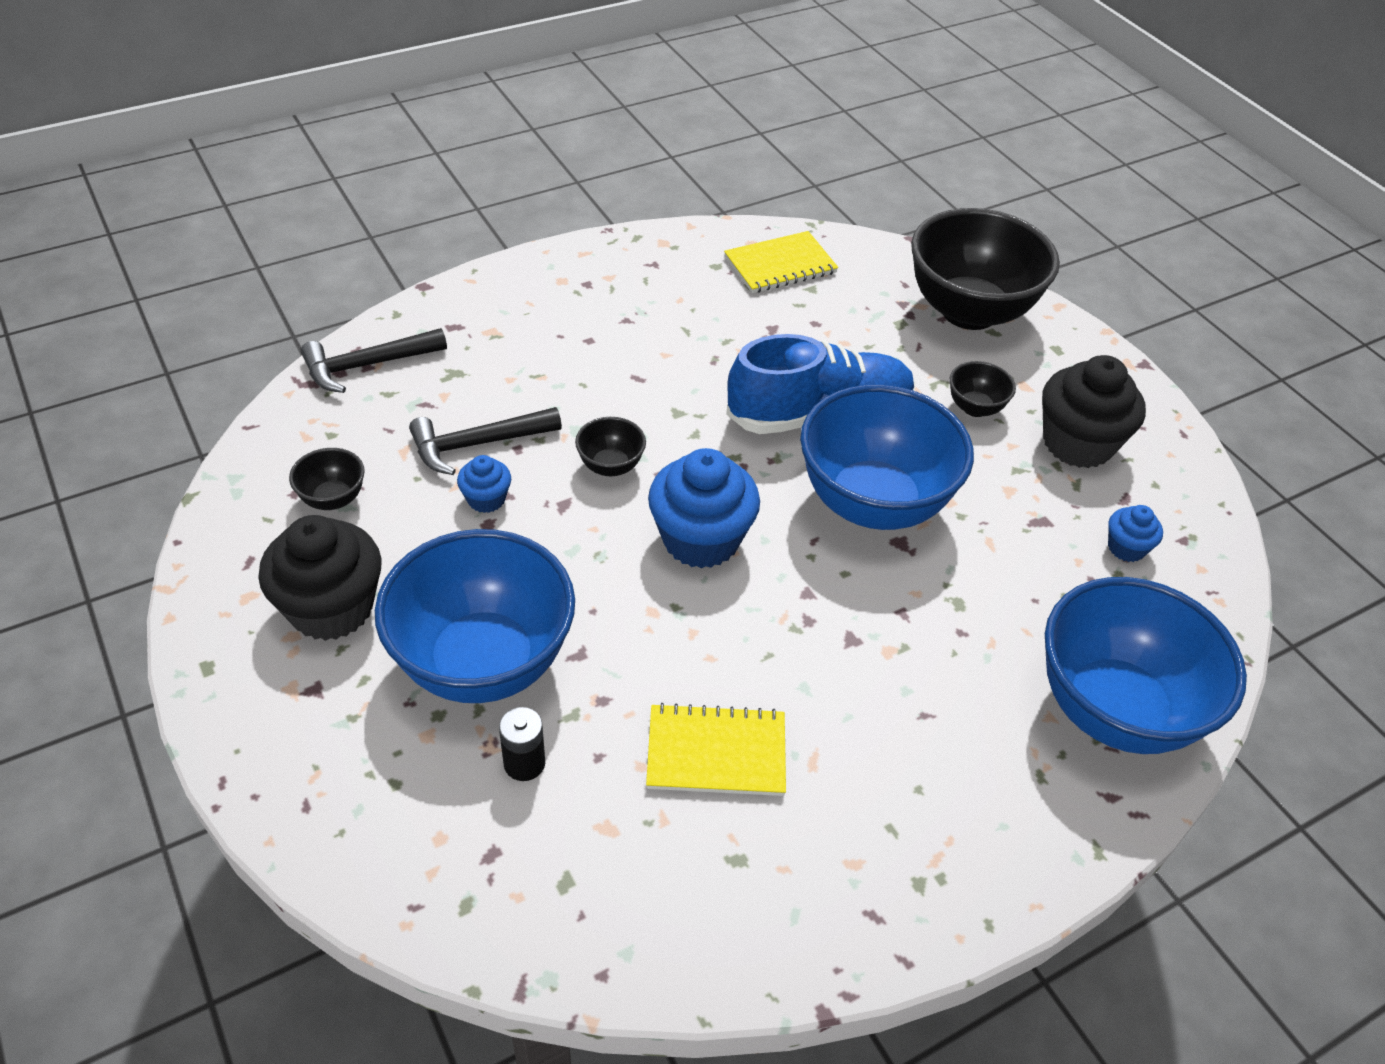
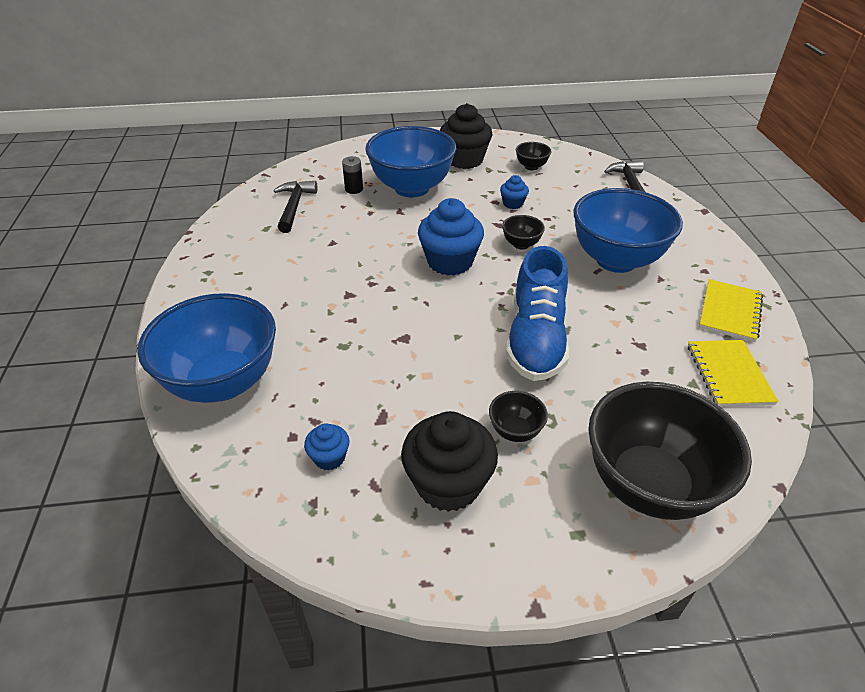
camera: 115 degrees right, 5 degrees down
(477, 444) = (555, 207): black hammer -> black hammer (294, 206)
(716, 752) = (319, 235): yellow notebook -> yellow notebook (730, 312)
(873, 503) = (442, 337): blue bowl -> blue bowl (616, 260)

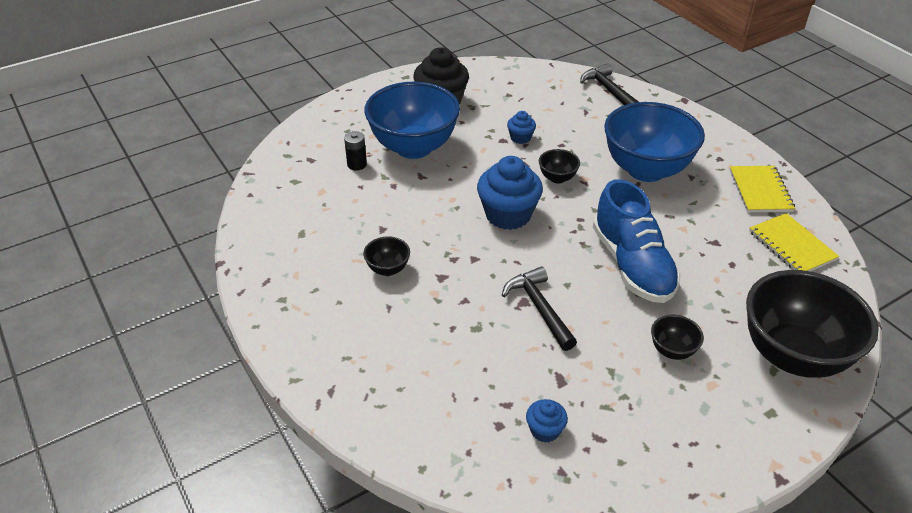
camera: 25 degrees left, 0 degrees up
(223, 382) = (395, 401): blue bowl -> none
(294, 206) = (311, 201): black hammer -> black hammer (539, 308)
(448, 484) = (653, 413): black cupcake -> none
(531, 167) = (509, 93): black bowl -> black bowl (388, 269)

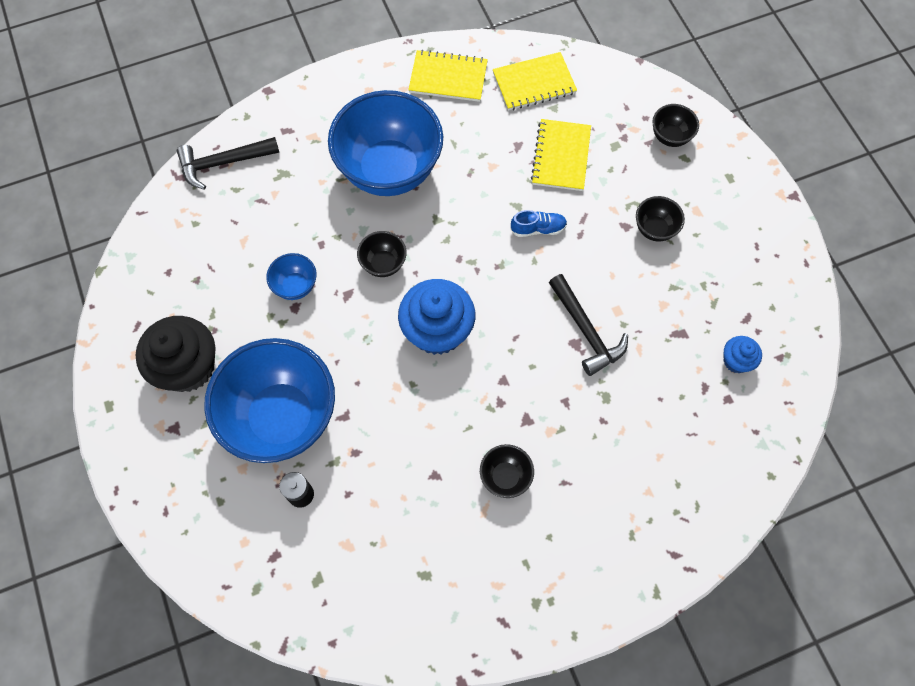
camera: 80 degrees left, 25 degrees up
(520, 138) = (295, 286): blue cupcake -> blue bowl
(539, 308) = (586, 331): black hammer -> black hammer turned 105 degrees counterclockwise
(632, 265) = (538, 229): blue shoe -> blue shoe, size x0.41
(719, 273) = (561, 156): none -> yellow notebook
(793, 355) = (670, 137): black bowl -> black bowl, size x0.43

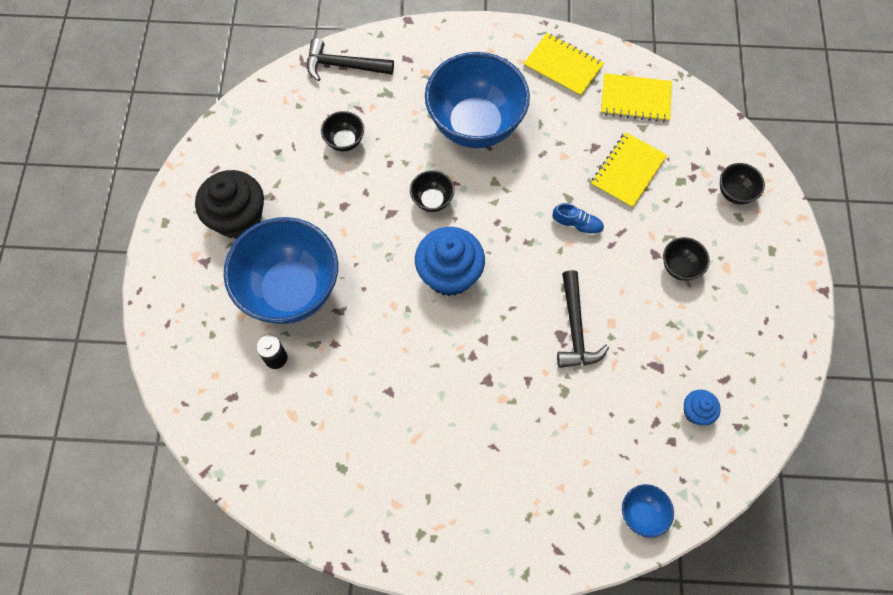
camera: 25 degrees right, 0 degrees up
(295, 286) = (352, 189): blue bowl -> blue bowl (642, 513)
(505, 476) = (446, 419): black bowl -> black bowl (345, 141)

